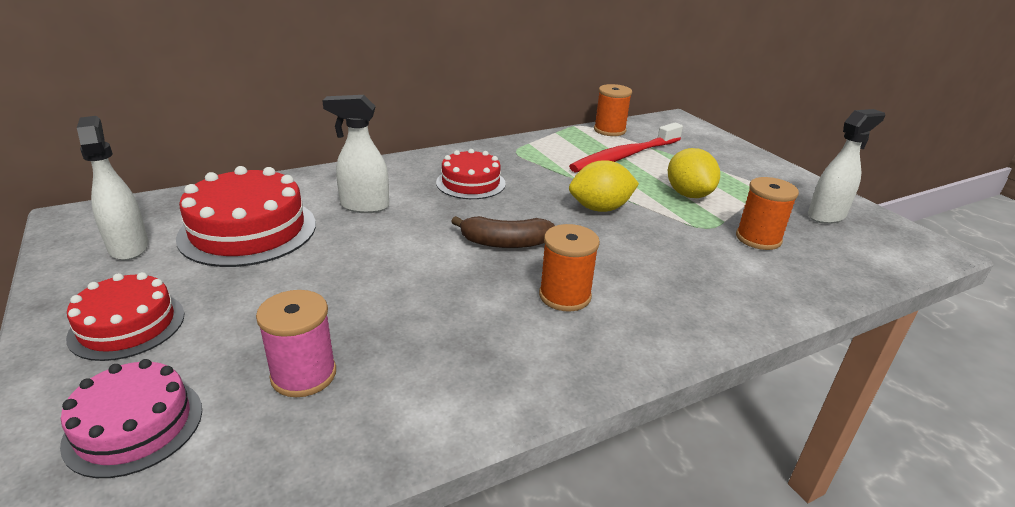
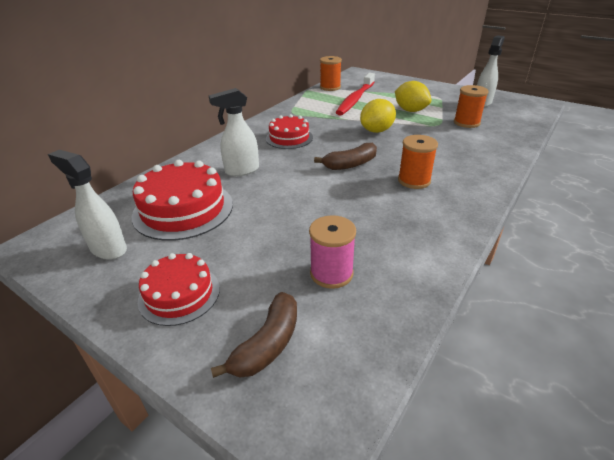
camera: 25 degrees left, 5 degrees up
(134, 425) = (268, 344): pink cake -> brown banana

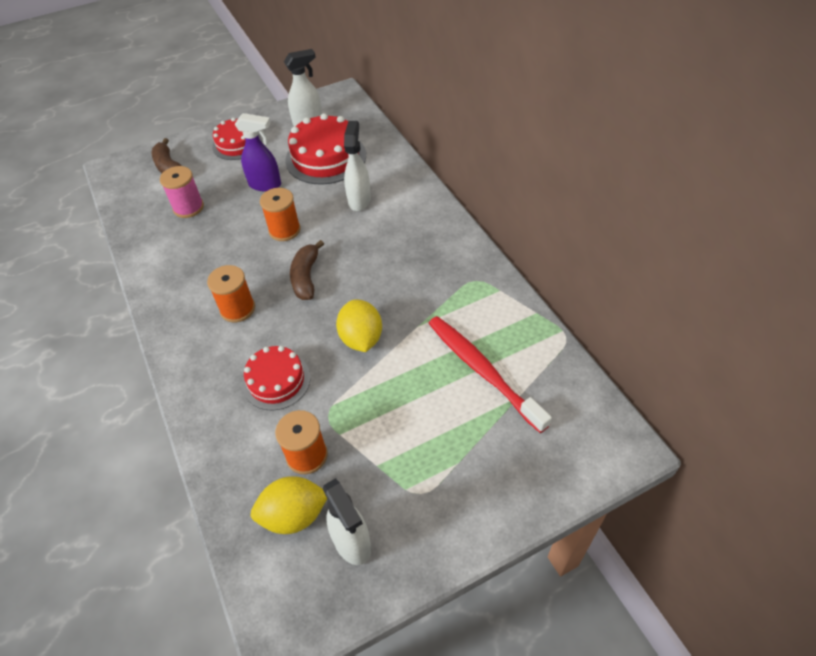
camera: 120 degrees right, 15 degrees up
(252, 231) = (265, 185): none -> purple spray bottle
(289, 138) = (403, 253): red cake -> red cake (276, 381)
(330, 87) = (557, 364): orange spool -> orange spool (284, 230)
(410, 110) = (394, 414): yellow lemon -> yellow lemon (294, 515)

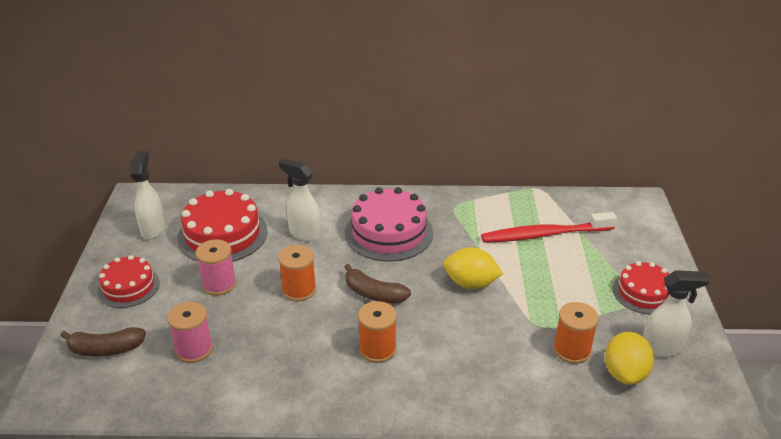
camera: 65 degrees left, 15 degrees down
(265, 185) = (219, 284): purple spray bottle -> pink spool
(276, 381) = (483, 346): red cake -> red cake (643, 293)
(398, 251) = (389, 232): none -> pink cake

